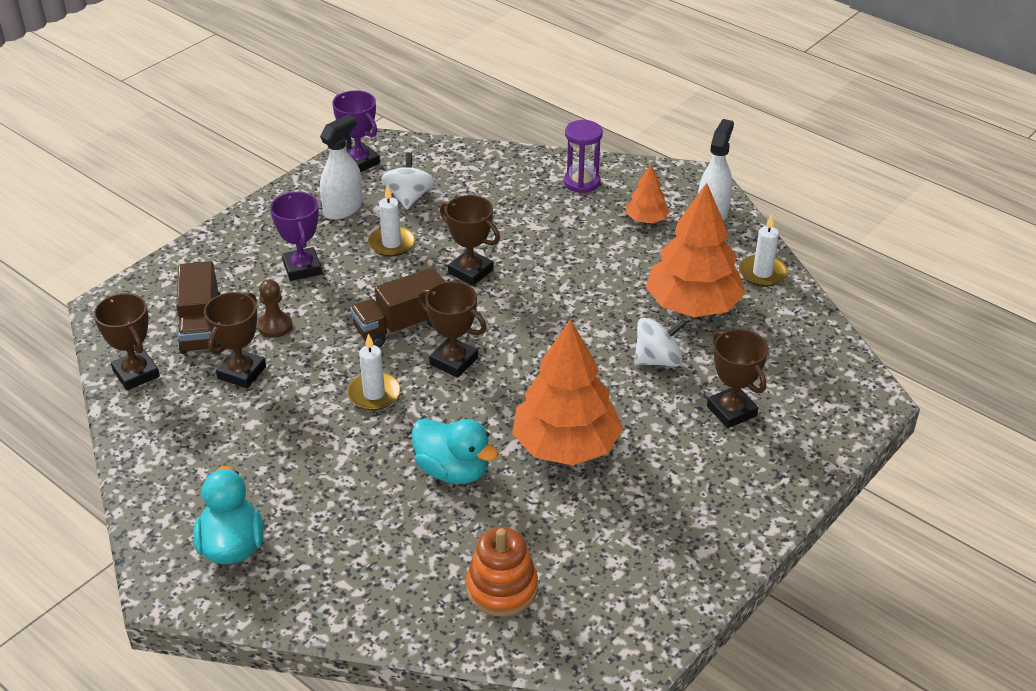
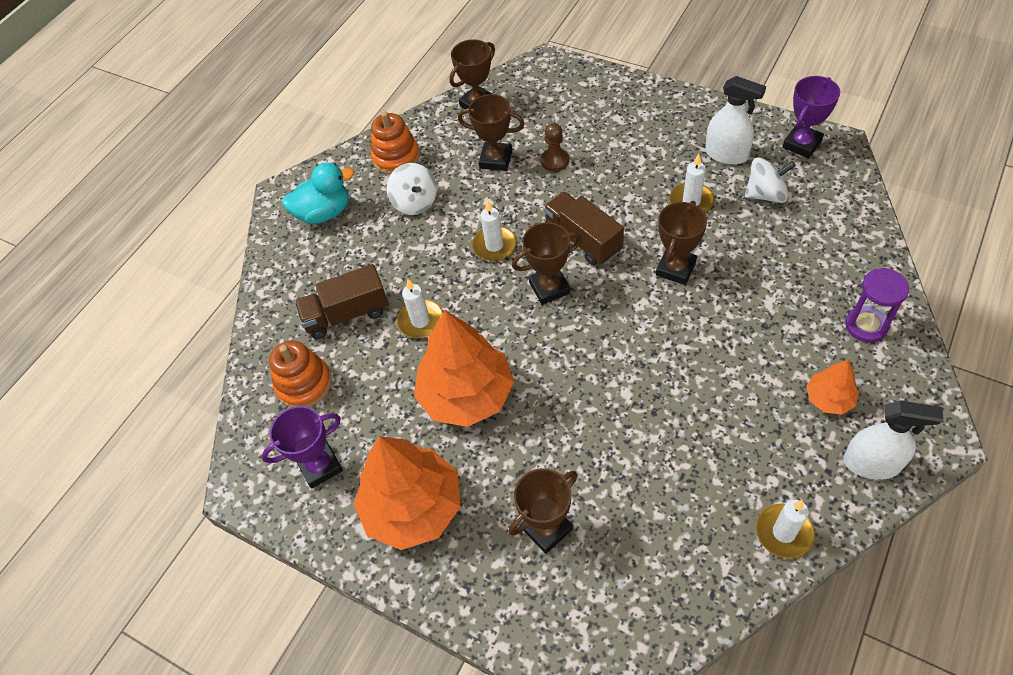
camera: 85 degrees right, 15 degrees up
(177, 462) = (396, 157): none -> orange stacking toy
(201, 327) = (539, 120): brown truck -> brown truck (347, 314)
(302, 268) = (632, 154): purple trophy -> purple trophy (320, 466)
(453, 470) = (420, 321): turquoise duck -> white candle
(454, 361) = (549, 288): brown trophy -> brown trophy turned 45 degrees clockwise
(658, 360) = (601, 449): white spinning top -> white spinning top (415, 202)
(693, 305) = (698, 468): orange tree -> orange tree (413, 507)

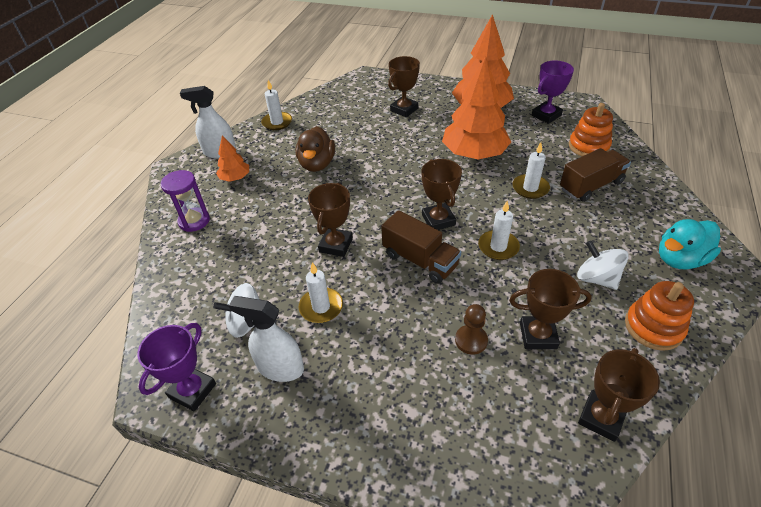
camera: 165 degrees right, 10 degrees down
(549, 288) = (438, 220): brown trophy -> brown trophy turned 75 degrees counterclockwise
(703, 409) = (317, 164): none -> brown duck

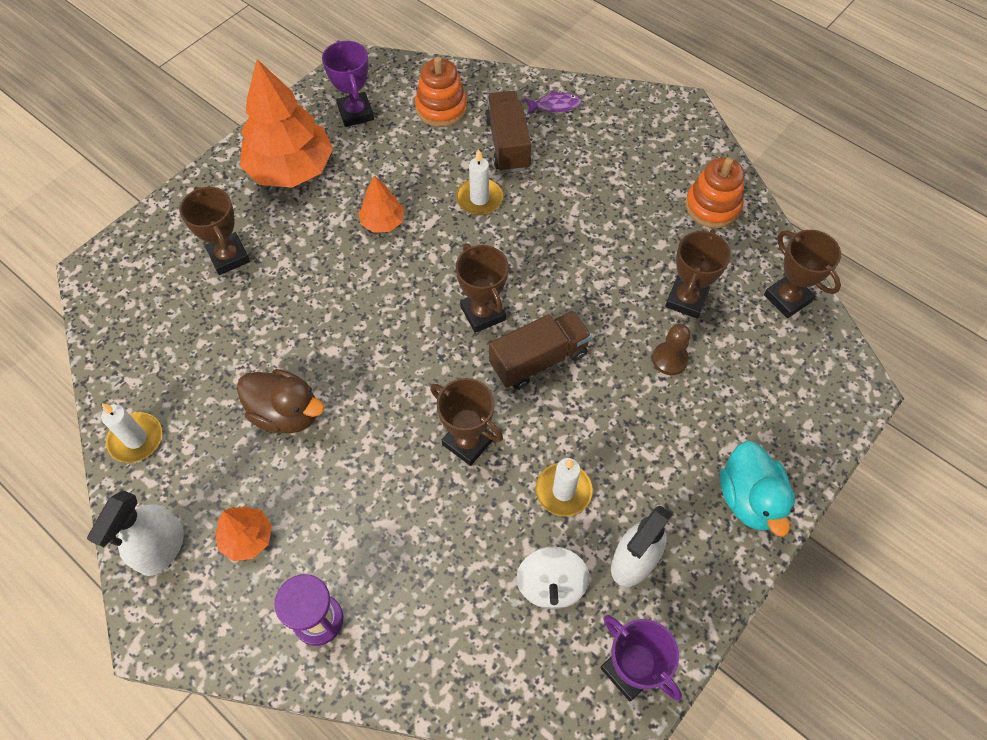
camera: 70 degrees left, 15 degrees up
(438, 220) = (483, 313): brown trophy -> brown trophy turned 60 degrees clockwise
(474, 154) = (383, 222): orange tree -> orange tree, size x0.49
(498, 247) = (556, 275): white candle -> none
(596, 278) = (638, 215): white spinning top -> none
(653, 198) = (555, 105): none -> purple fish
(680, 259) = (645, 138): turquoise duck -> turquoise duck (749, 499)

